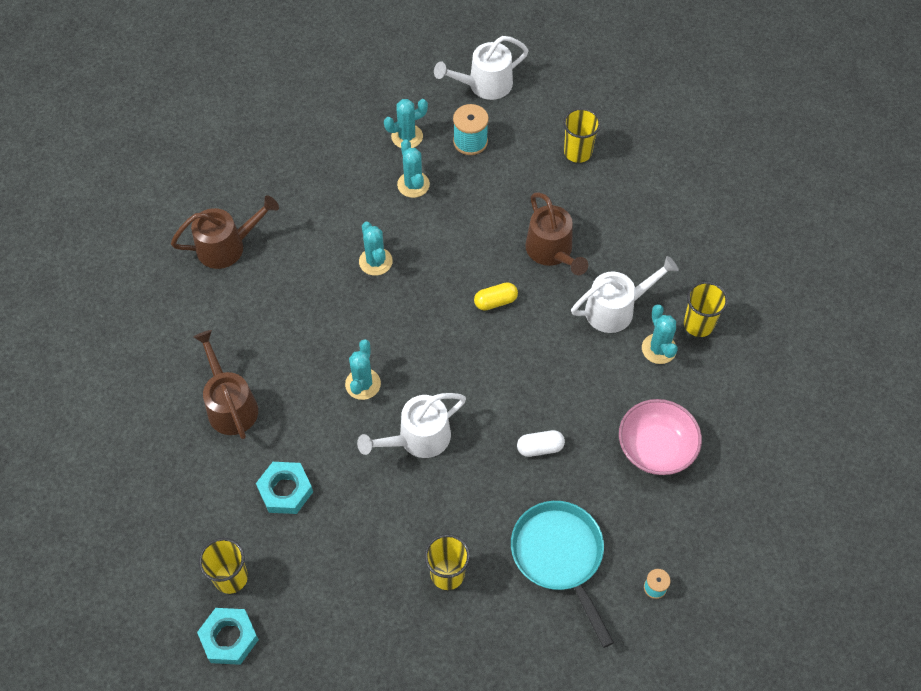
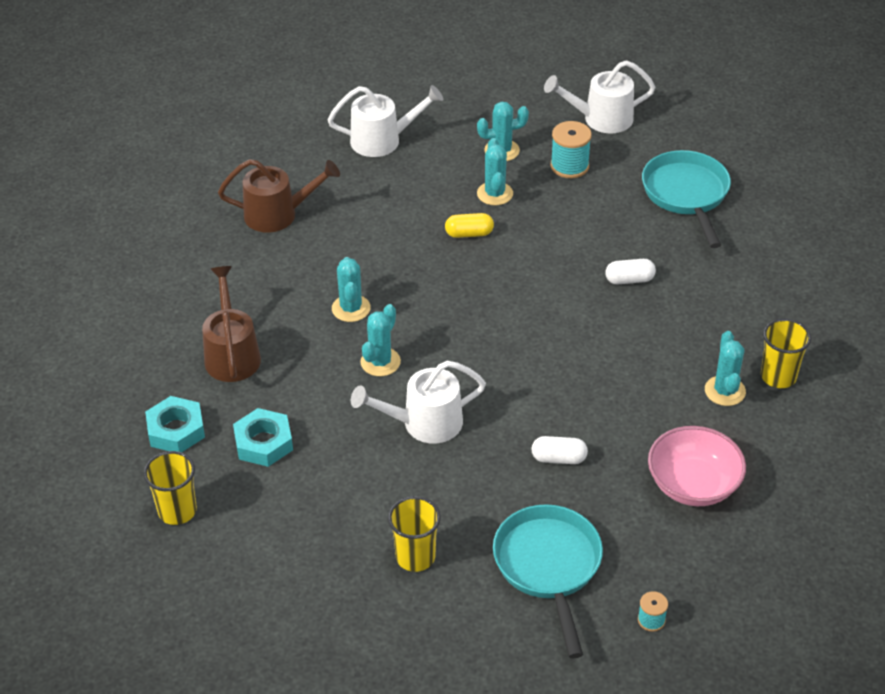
camera: 15 degrees right, 15 degrees down
(229, 638) = (155, 566): turquoise nut -> turquoise nut (176, 430)
(375, 261) = (431, 255): turquoise cactus -> turquoise cactus (351, 308)
(495, 301) = (551, 314): yellow capsule -> yellow capsule (469, 234)
(552, 252) = (629, 280): brown watering can -> white capsule
(577, 152) = (686, 195): yellow cup -> turquoise pan
(616, 309) = (687, 345): white watering can -> white watering can (383, 140)

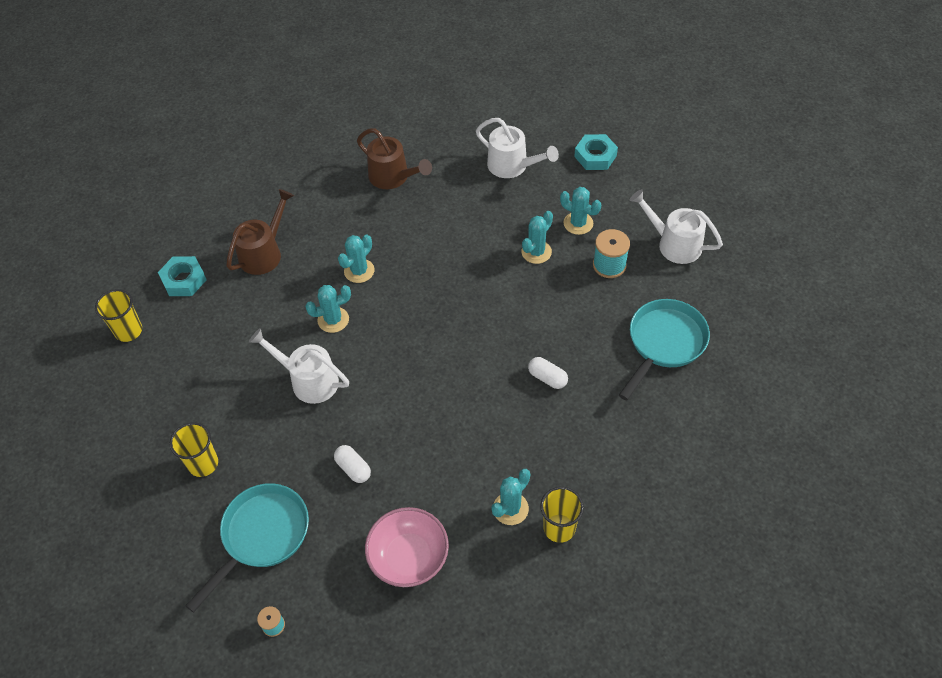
camera: 45 degrees right, 10 degrees up
(263, 443) = (215, 323): turquoise nut -> turquoise nut (595, 156)
(469, 234) = (486, 269): yellow capsule -> none

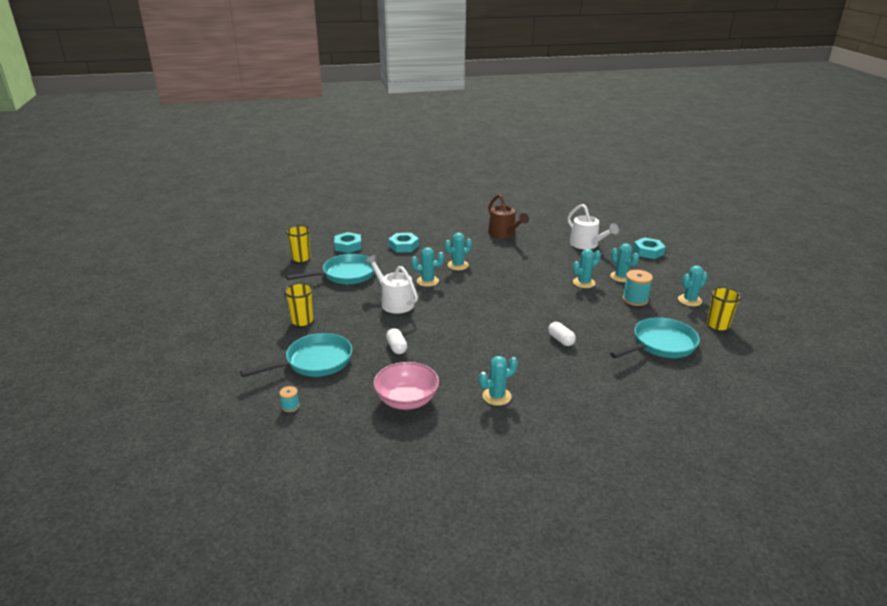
camera: 20 degrees right, 25 degrees down
(213, 345) = (345, 274): none -> turquoise pan
(264, 253) = (403, 246): brown watering can -> turquoise nut
(559, 528) = (529, 417): yellow cup -> yellow cup (718, 325)
(673, 244) = (689, 300): white watering can -> turquoise cactus

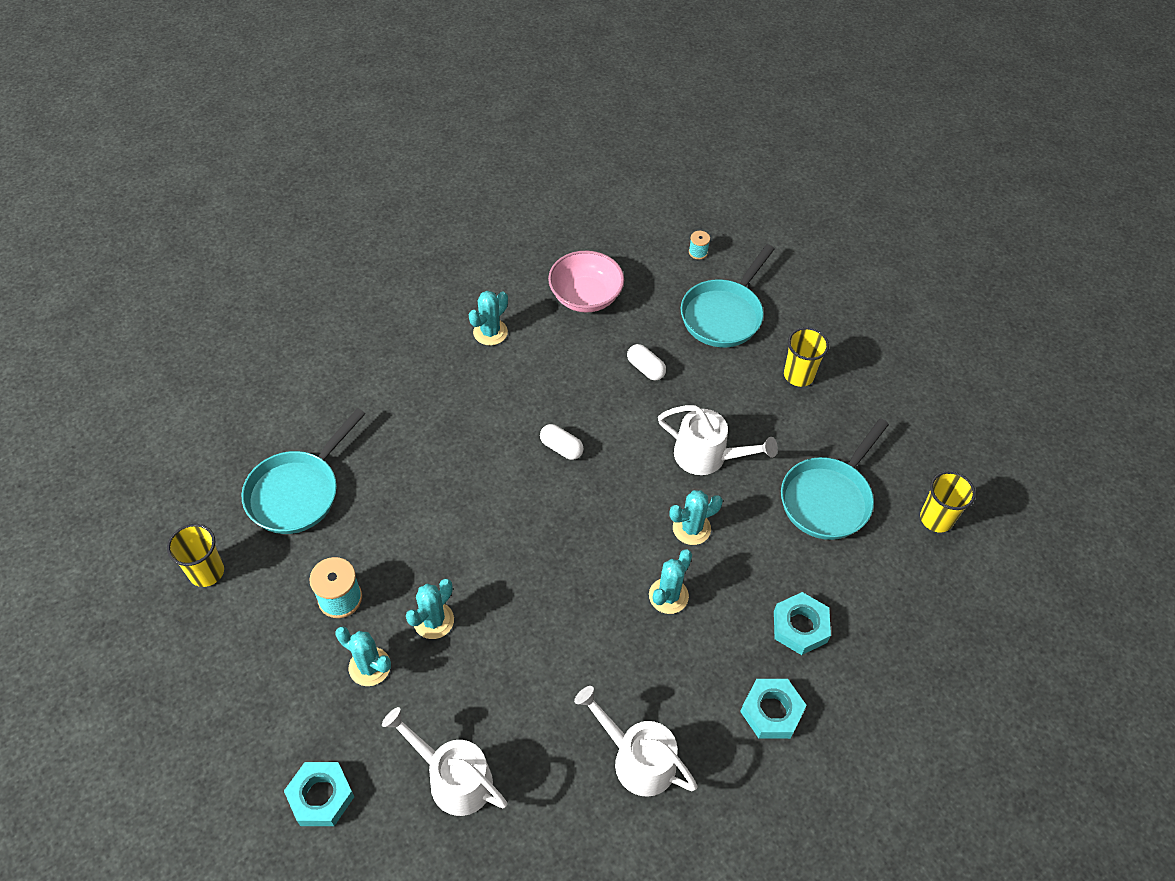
camera: 155 degrees right, 25 degrees up
(348, 246) = (894, 587): turquoise nut -> turquoise nut (771, 711)
(504, 234) = (636, 759): brown watering can -> white watering can
(561, 340) = (439, 454): white capsule -> white capsule (561, 448)
(689, 300) = (246, 630): turquoise cactus -> none

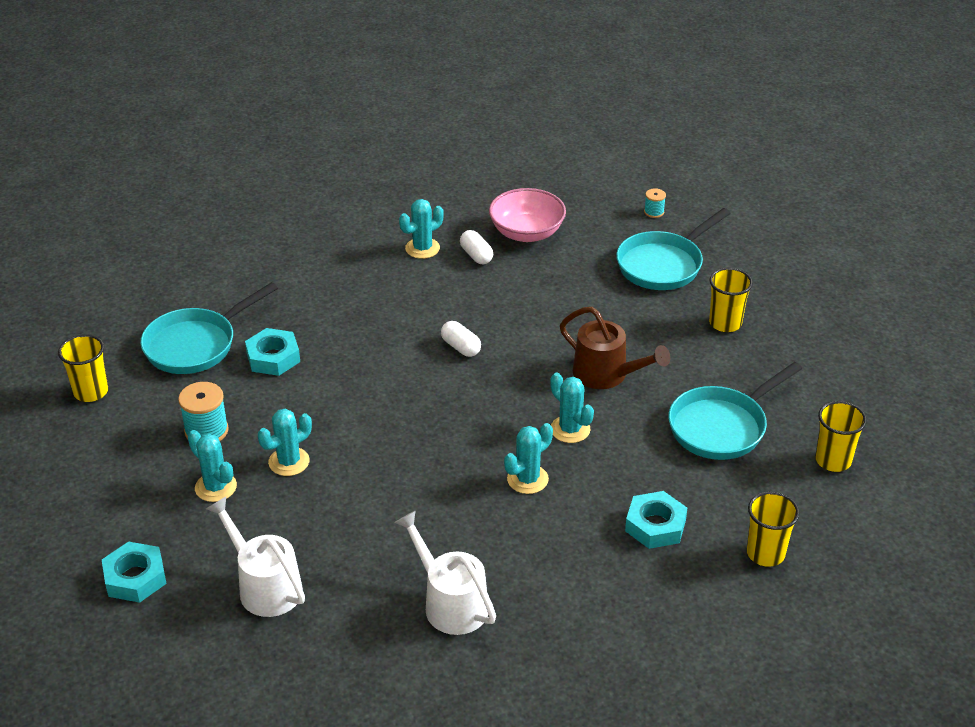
camera: 15 degrees right, 15 degrees down
(645, 368) = (567, 297): white capsule -> white capsule (476, 255)
(691, 528) = (570, 429): turquoise cactus -> turquoise cactus turned 60 degrees clockwise
(708, 456) = (607, 375): white watering can -> brown watering can
(771, 711) = (601, 589): turquoise nut -> turquoise nut (273, 357)
(906, 638) = (765, 553): none -> yellow cup

